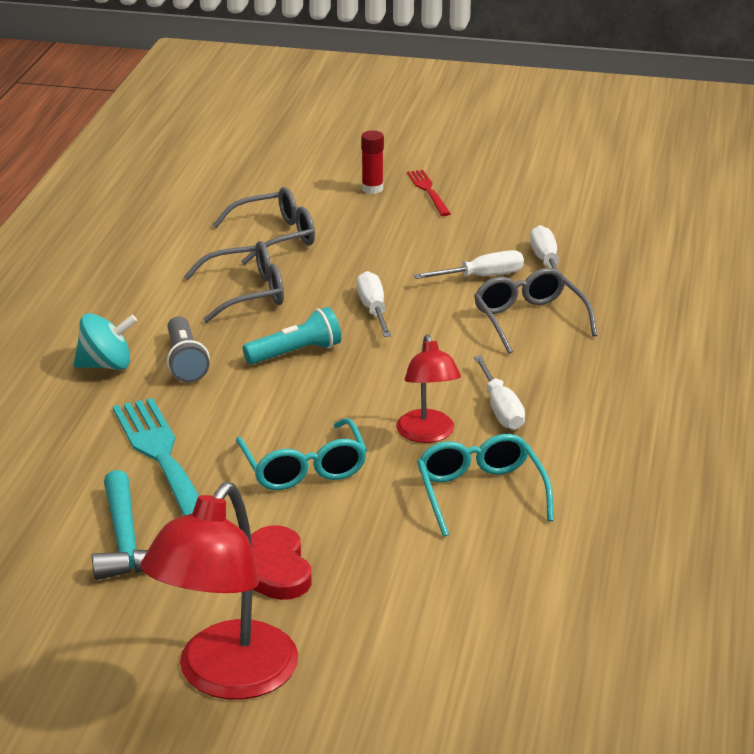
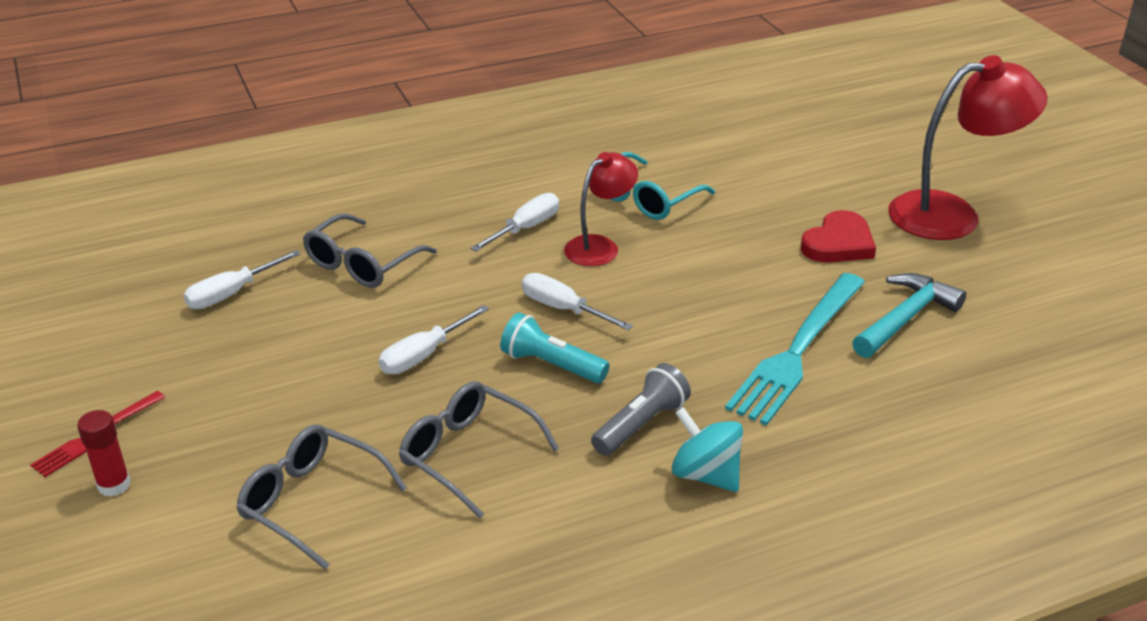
camera: 125 degrees left, 5 degrees up
(304, 468) = (714, 281): turquoise glasses -> none
(483, 276) = (295, 318): white screwdriver -> white screwdriver (562, 308)

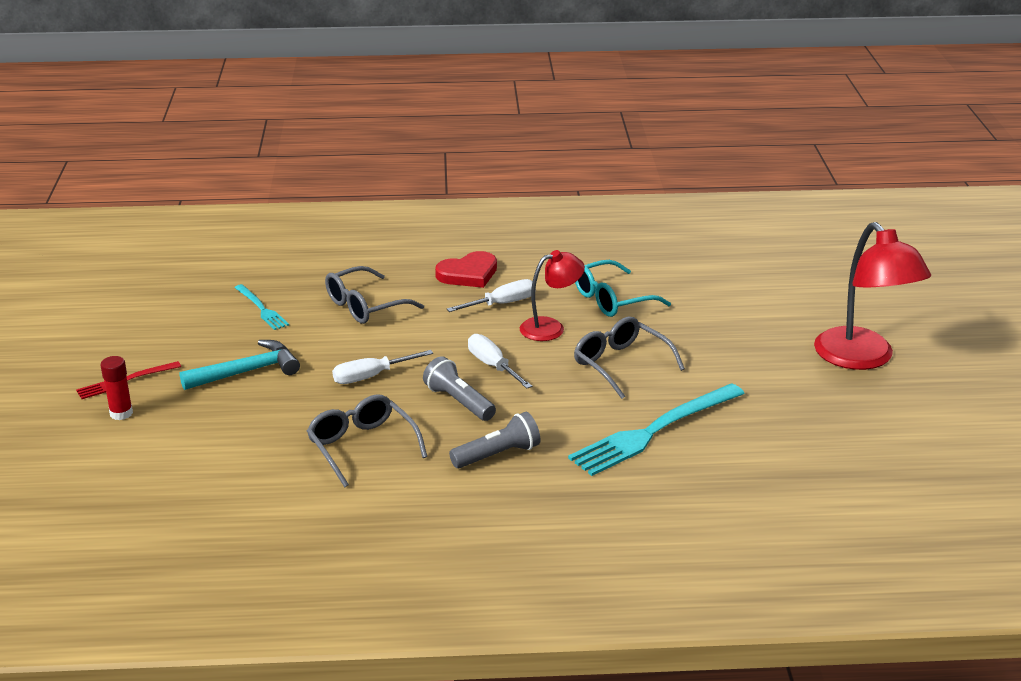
camera: 20 degrees right, 5 degrees down
(231, 294) = (261, 309): white screwdriver -> turquoise fork
(311, 501) = (240, 452): grey glasses -> grey glasses (620, 364)
(551, 365) = (459, 402): turquoise flashlight -> grey flashlight
(705, 474) = (522, 497): turquoise spinning top -> none
(838, 243) = (746, 362): red heart -> red heart (468, 274)
(905, 318) = (759, 427): turquoise hammer -> turquoise hammer (247, 372)
(951, 214) = (862, 358): red lamp -> red lamp turned 60 degrees clockwise

